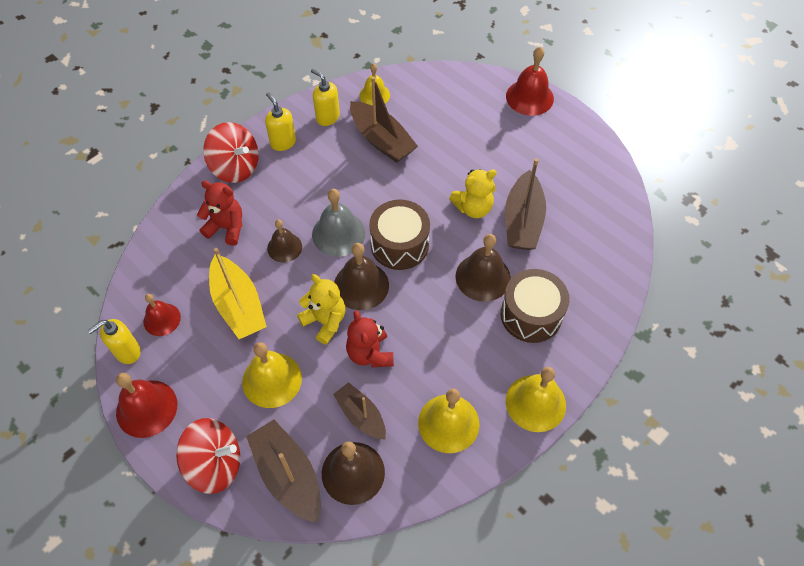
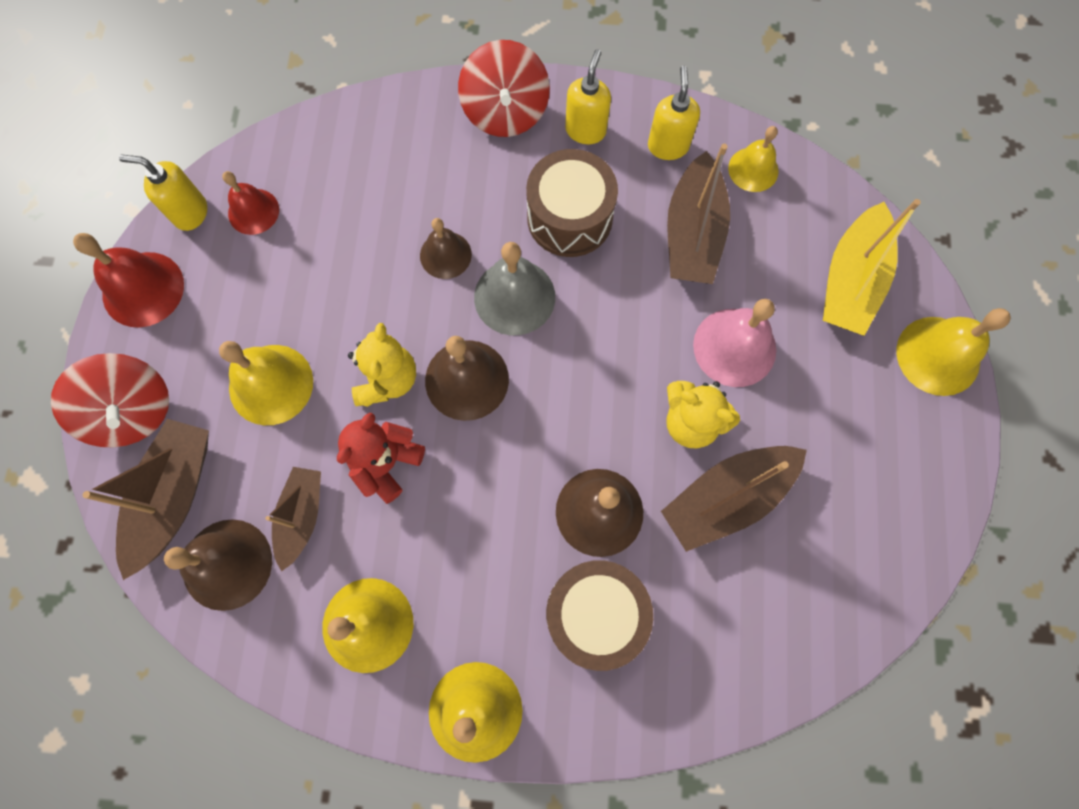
camera: 50 degrees right, 15 degrees up
(226, 227) = (418, 173): red teddy bear -> none
(238, 305) = (332, 271): yellow boat -> yellow boat (850, 281)
(399, 244) = (560, 377): brown drum -> brown drum (569, 217)
(453, 165) = (734, 347): none -> pink bell
(529, 97) = (938, 355): red bell -> yellow bell

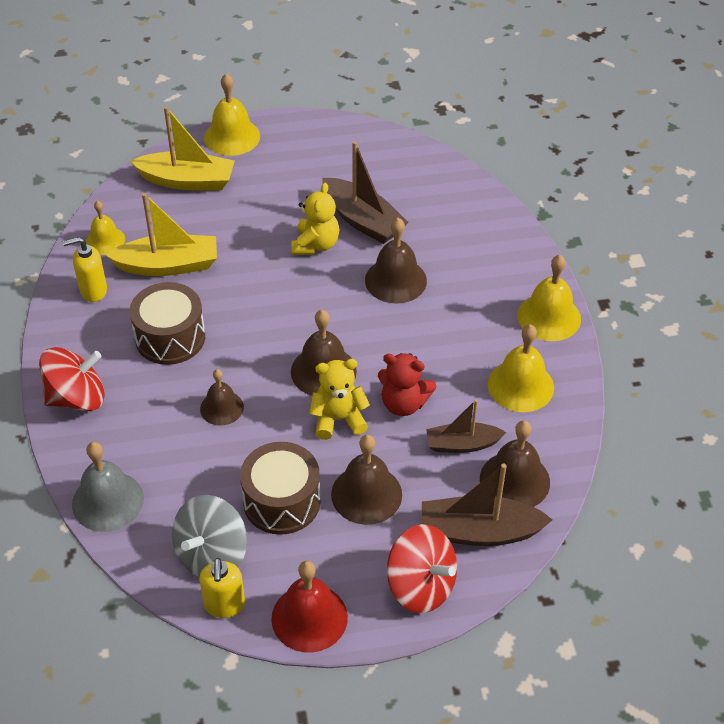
camera: 105 degrees left, 25 degrees down
(133, 411) = (420, 586): red spinning top -> red spinning top turned 90 degrees clockwise
(253, 211) = (212, 555): red bell -> grey spinning top
(271, 384) = (366, 494): yellow bell -> brown bell
(514, 297) = (247, 357): grey bell -> grey bell (107, 501)
(585, 130) = (86, 342): yellow soap dispenser -> none
(595, 613) = (463, 271): brown drum -> brown drum (281, 501)
(693, 233) = (168, 265): brown boat -> yellow boat
(734, 347) = (254, 231): pink bell -> none

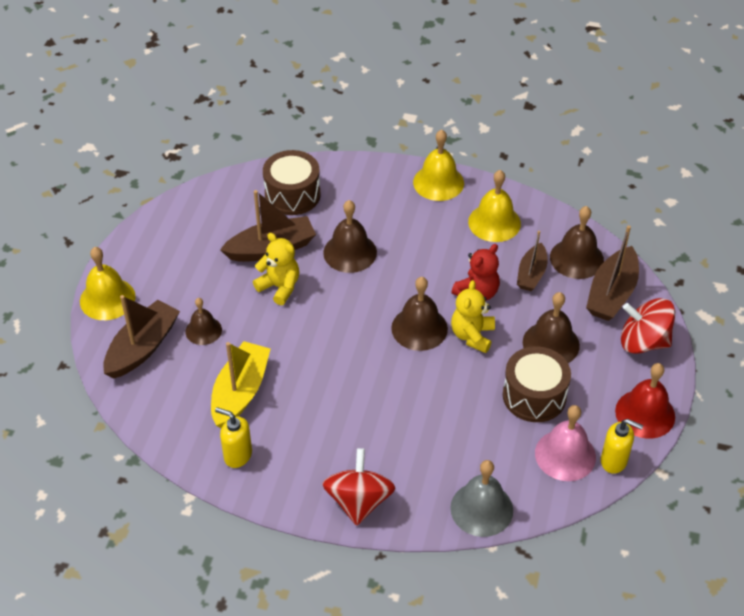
camera: 65 degrees left, 0 degrees up
(93, 291) = (237, 455): yellow soap dispenser -> yellow soap dispenser turned 105 degrees clockwise
(105, 240) = (179, 429): yellow bell -> none
(170, 337) = (326, 416): brown drum -> brown drum (292, 195)
(187, 181) = (142, 347): yellow boat -> brown boat
(212, 555) = (565, 455): grey spinning top -> pink bell
(221, 408) = (422, 404): brown bell -> brown bell (203, 330)
(420, 586) = (643, 342): red spinning top -> red spinning top turned 135 degrees counterclockwise

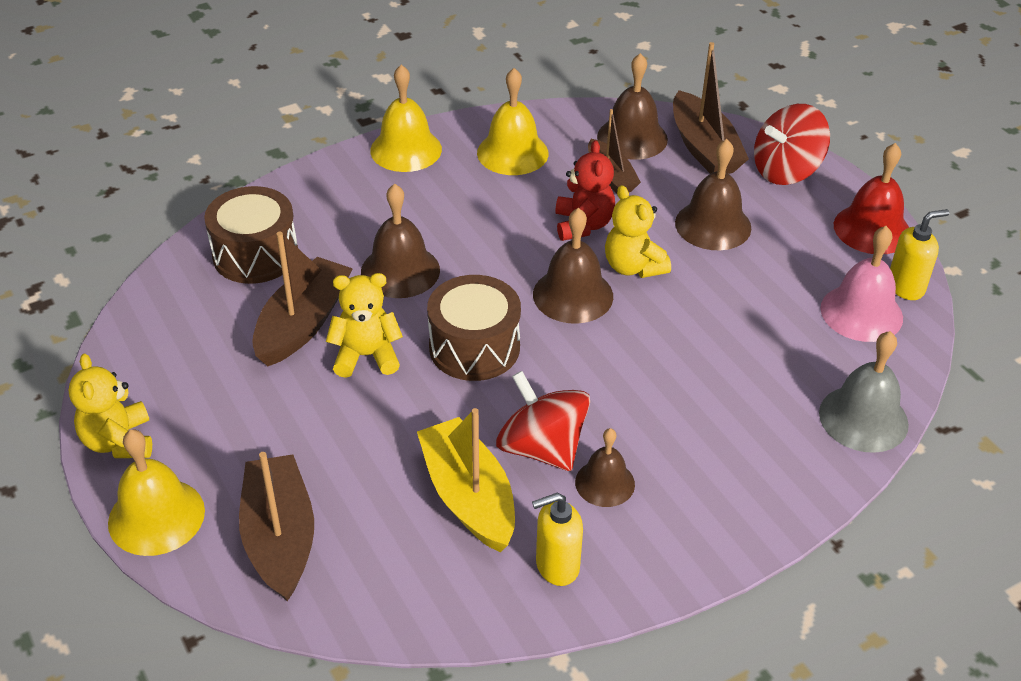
camera: 45 degrees left, 5 degrees down
(130, 251) = (119, 442): none -> yellow teddy bear
(203, 330) = (334, 463): brown bell -> brown bell (605, 483)
(359, 501) = (746, 506): red spinning top -> red spinning top (542, 448)
(534, 396) = (763, 281): brown drum -> brown drum (474, 347)

